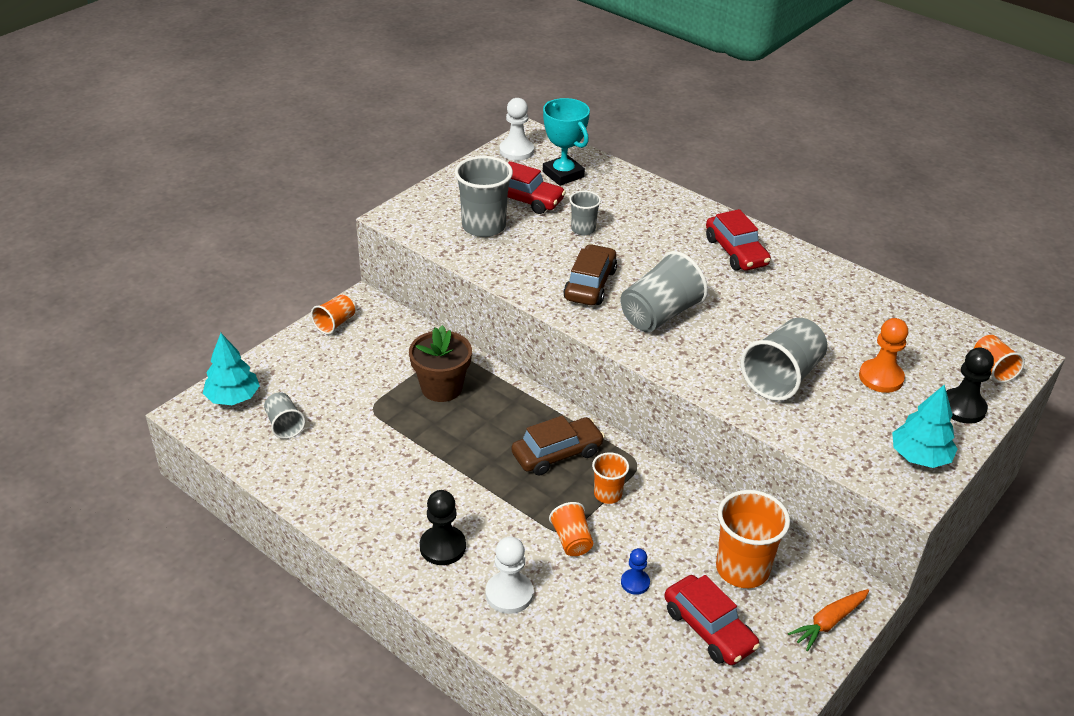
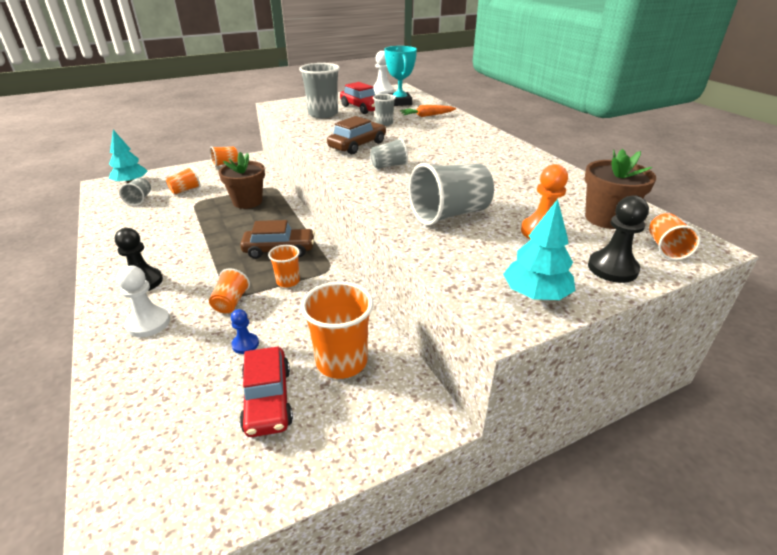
camera: 25 degrees right, 5 degrees down
(332, 390) = (185, 190): none -> orange cup
(659, 315) = (389, 166): grey cup -> grey cup, size x0.56
(736, 252) = (482, 147): red car -> none
(828, 622) = (382, 433): orange carrot -> orange carrot (427, 116)
(926, 342) = (606, 218): none -> brown flower pot

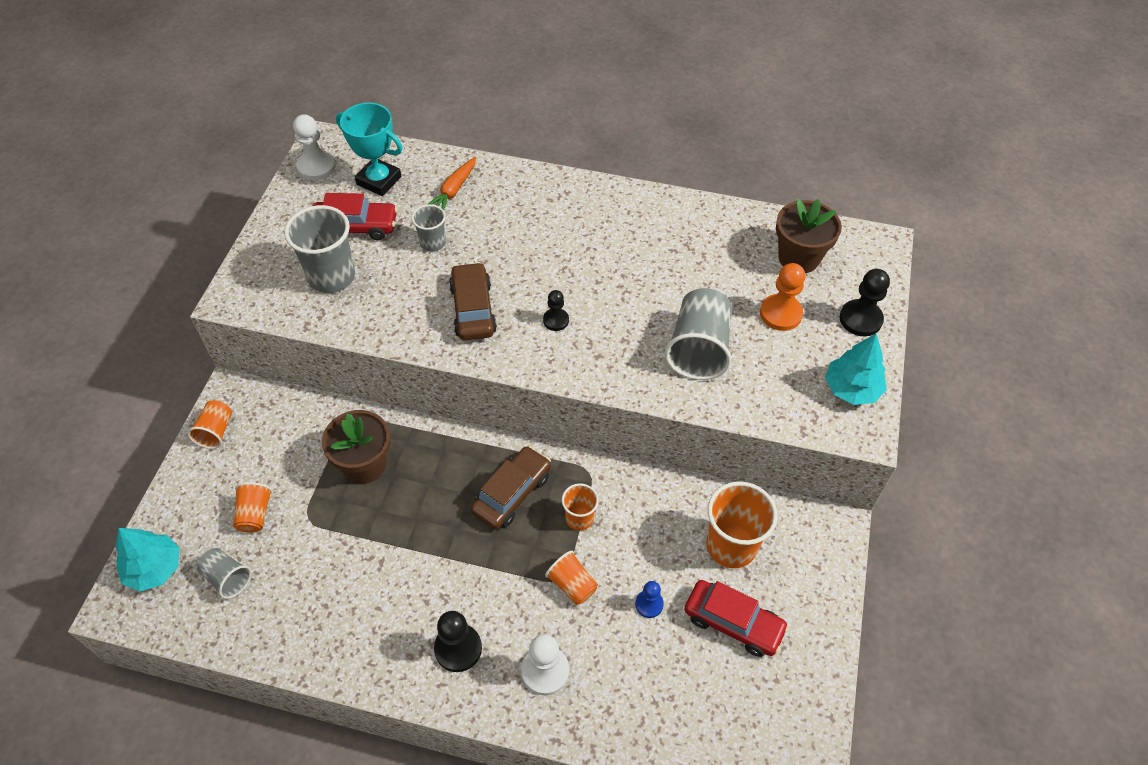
camera: 50 degrees left, 20 degrees up
(389, 166) = (556, 320): grey cup -> black pawn
(666, 248) = (865, 266): orange cup -> none

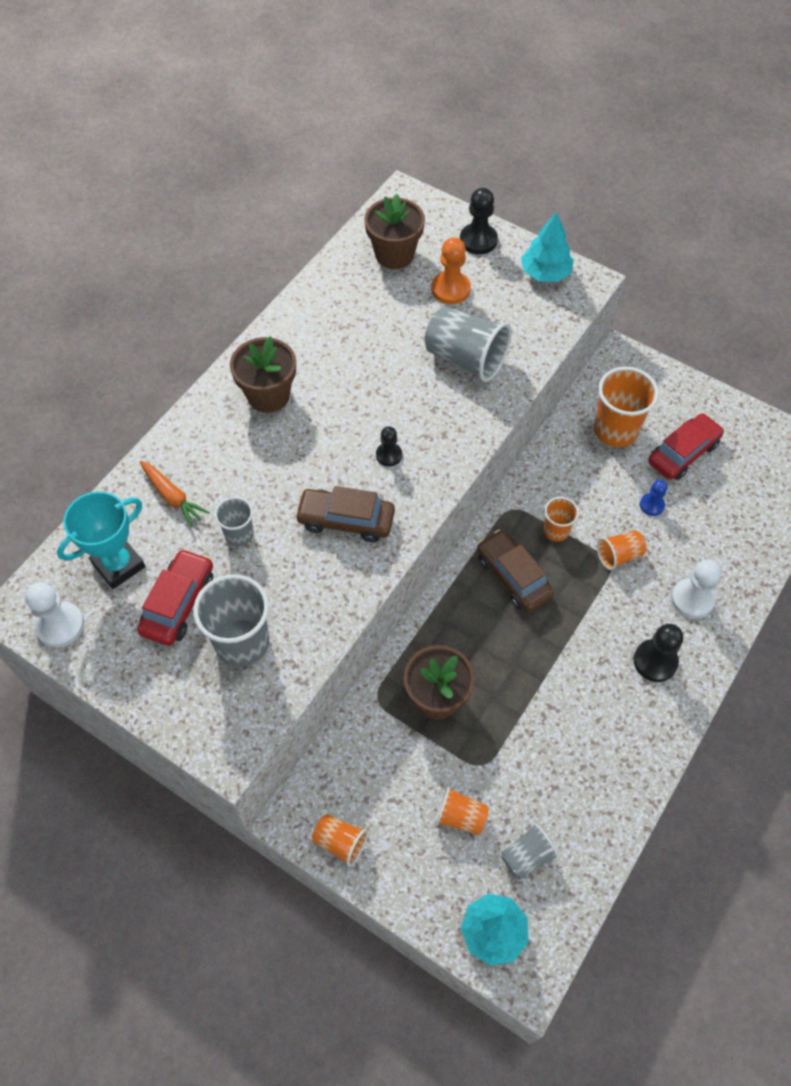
camera: 70 degrees left, 5 degrees up
(583, 218) = (268, 395): none -> brown flower pot

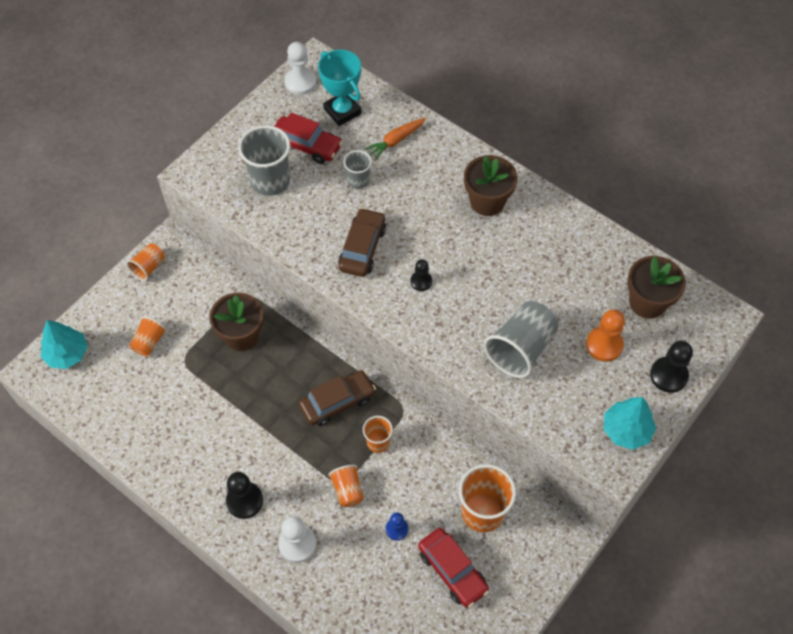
camera: 95 degrees right, 0 degrees up
(527, 856) = (112, 381): grey cup -> none

